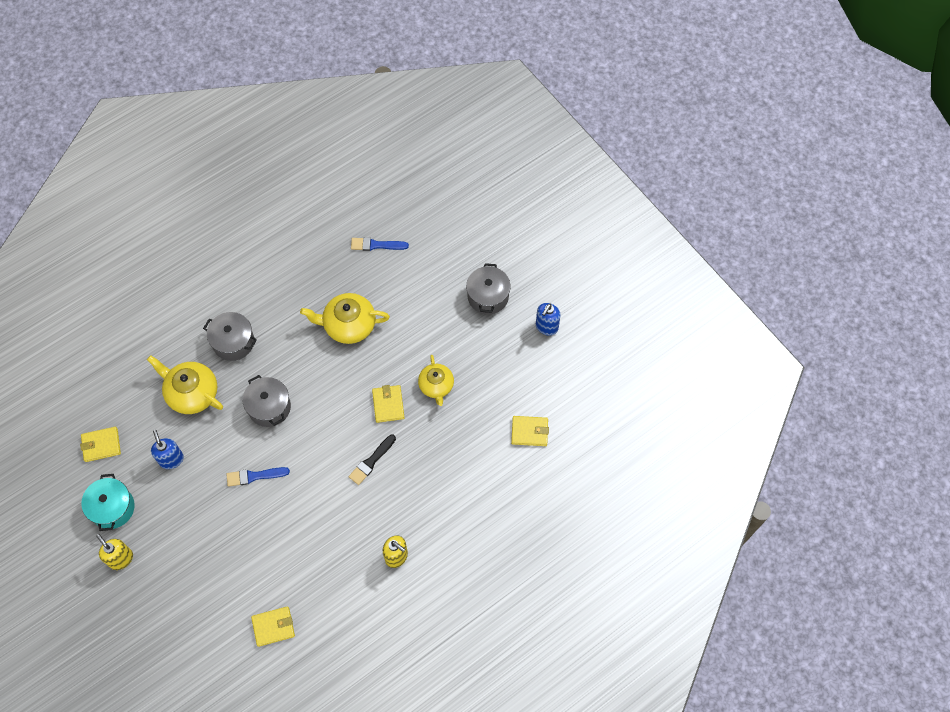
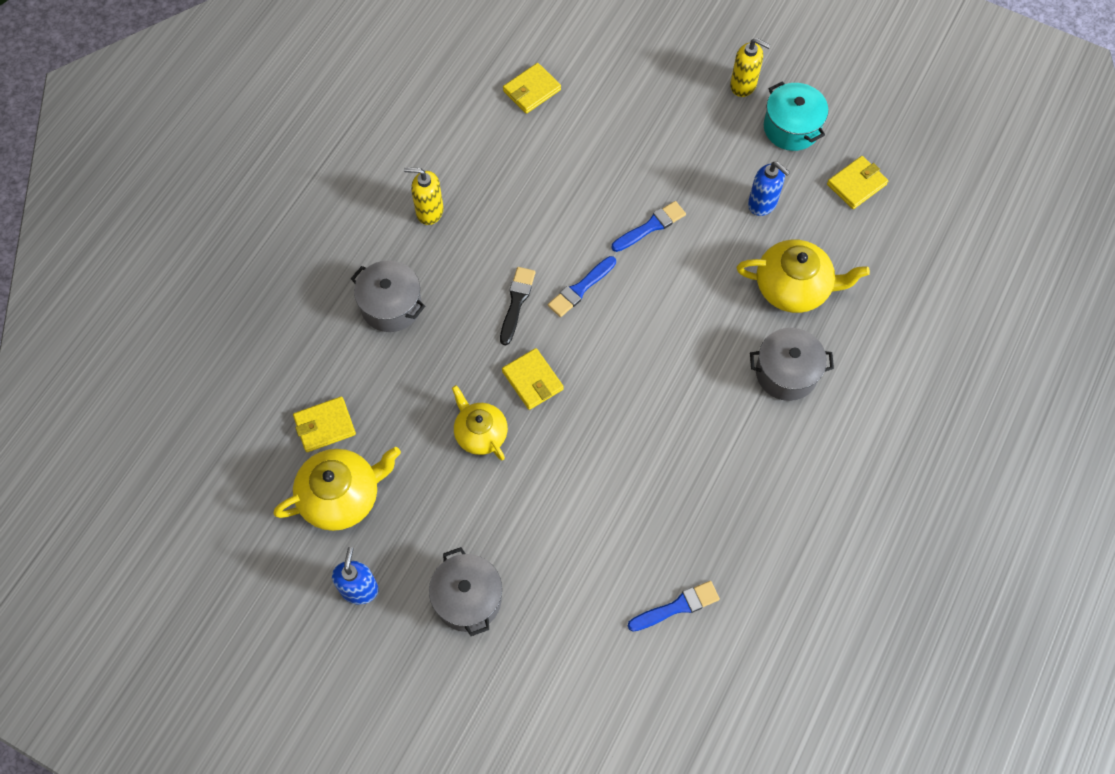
camera: 155 degrees right, 0 degrees up
(269, 407) = (684, 312): grey pot -> grey pot (391, 306)
(325, 452) = (580, 288): none -> blue brush
(348, 325) = (646, 465): yellow teapot -> yellow teapot (342, 496)

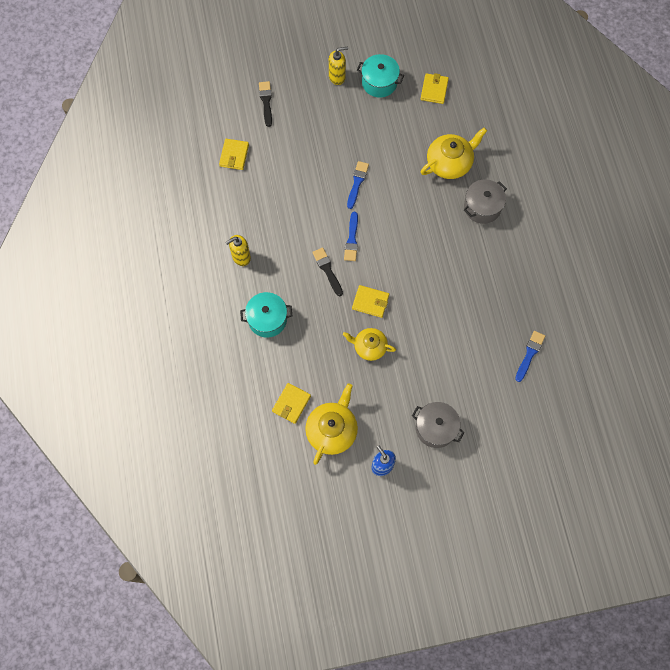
camera: 40 degrees left, 5 degrees up
(391, 306) = (267, 319): grey pot -> turquoise pot
(628, 55) = (266, 102): none -> black brush
(762, 203) = (399, 132): blue soap dispenser -> none

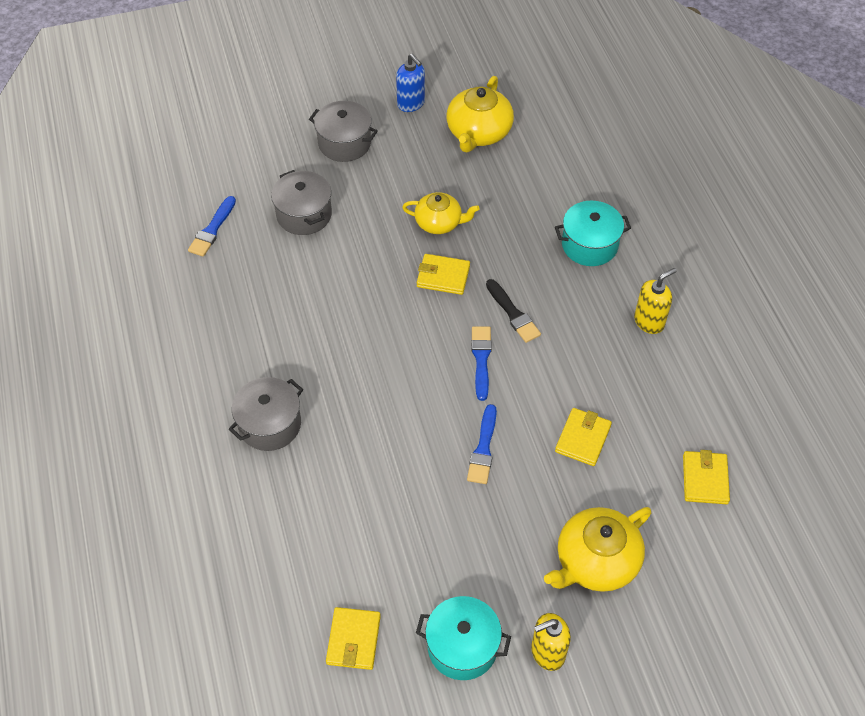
camera: 175 degrees right, 15 degrees down
(266, 102) = (674, 587): black brush -> none
(291, 404) = (536, 155): yellow wallet -> yellow wallet (583, 438)
(450, 163) = (323, 496): yellow teapot -> yellow teapot (595, 561)
(465, 362) = (304, 214): none -> grey pot

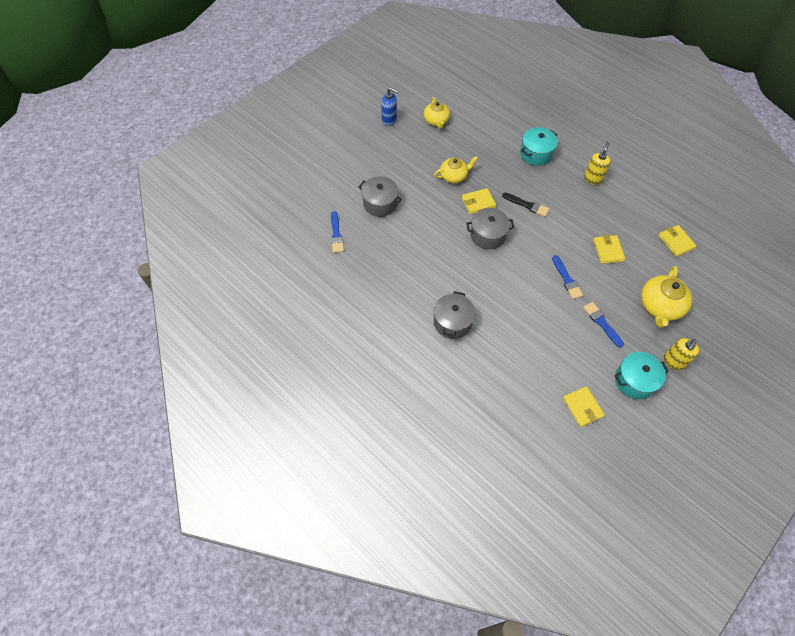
camera: 30 degrees left, 5 degrees up
(344, 143) = (371, 156): grey pot -> grey pot (487, 235)
(478, 133) = (436, 120): yellow teapot -> yellow teapot, size x0.66
(481, 359) = (530, 235): blue brush -> blue brush (602, 323)

